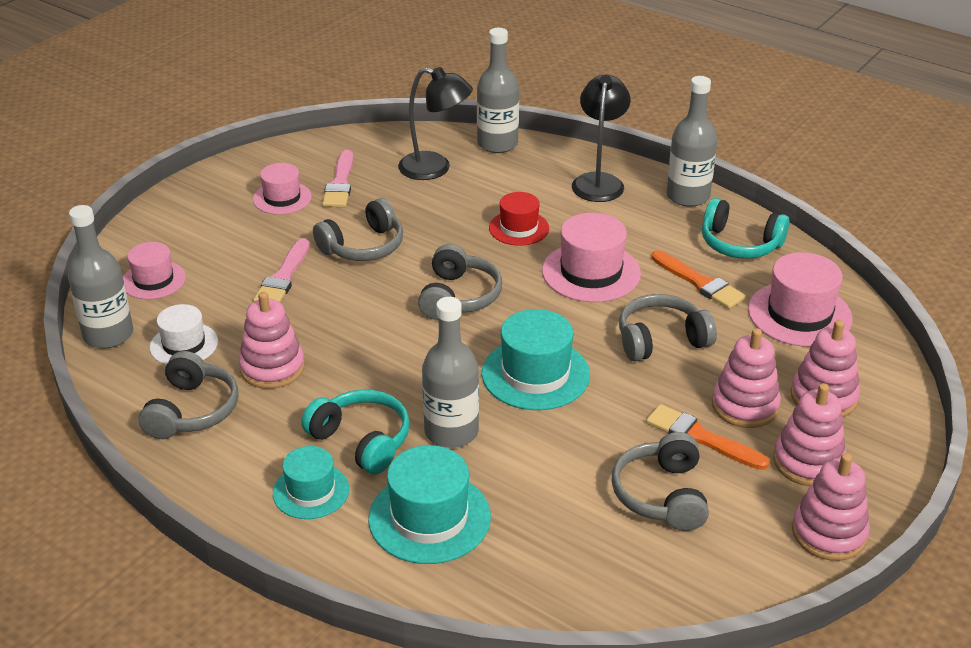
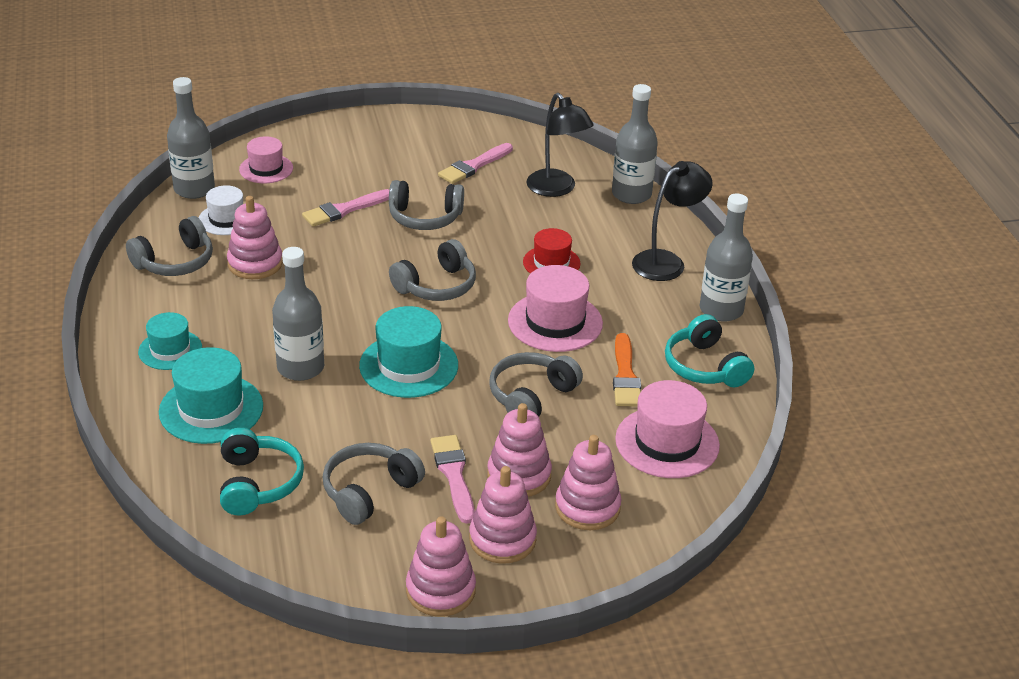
camera: 40 degrees right, 0 degrees up
(282, 198) = (420, 156): pink hat -> none
(362, 440) = (241, 339): turquoise headphones -> turquoise headphones (258, 483)
(661, 340) = (531, 396): grey headphones -> grey headphones turned 75 degrees counterclockwise
(701, 437) = (453, 475): orange brush -> pink brush

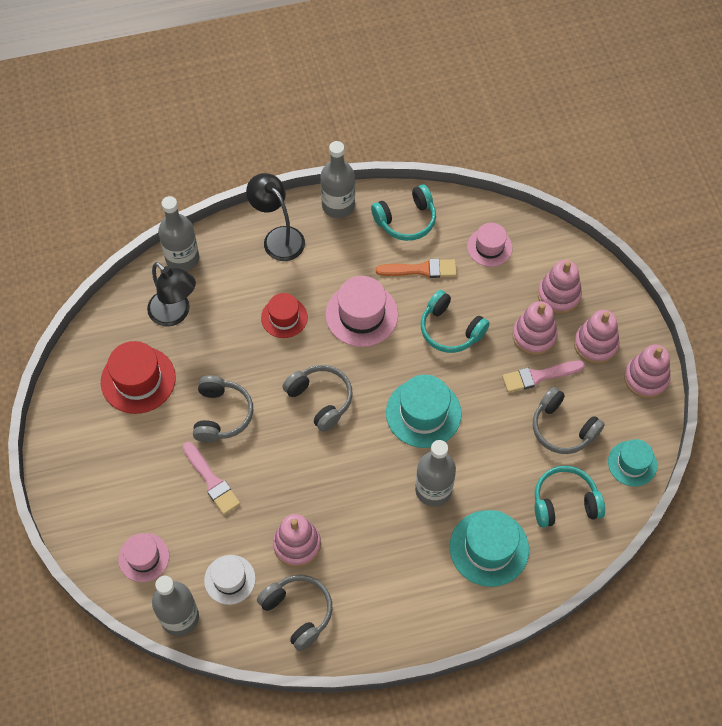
camera: 90 degrees left, 25 degrees up
(170, 350) = (420, 592): turquoise hat -> turquoise hat (632, 463)
(474, 166) = (138, 380): pink brush -> red hat
(531, 396) = (450, 329): grey headphones -> turquoise headphones
(556, 189) = (175, 314): black lamp -> black lamp turned 75 degrees clockwise
(667, 442) = (489, 247): pink hat -> pink hat, size x0.64

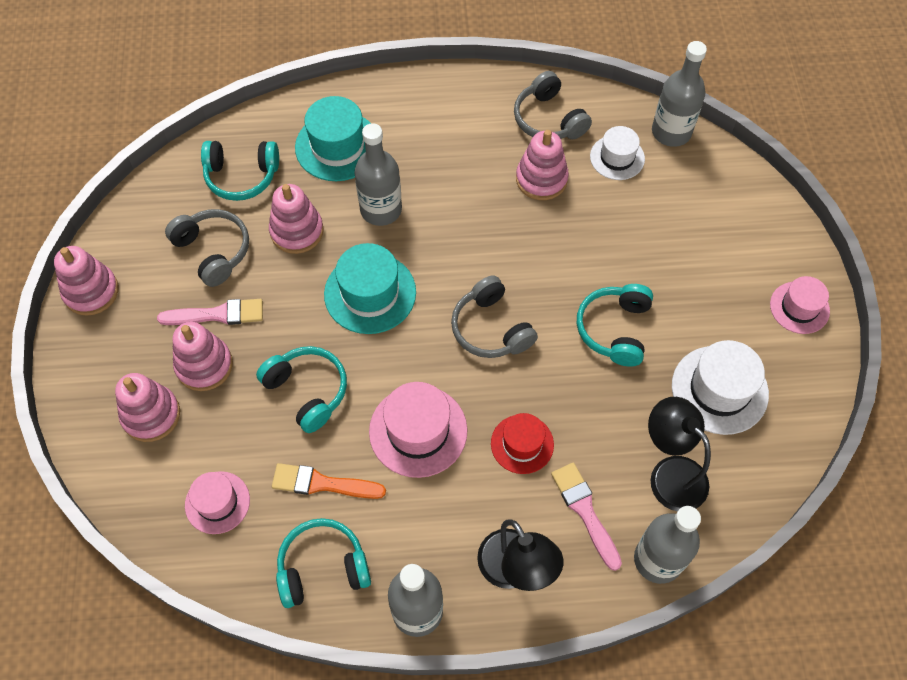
camera: 170 degrees left, 0 degrees up
(138, 380) = (719, 390): red hat -> white hat
(143, 557) = (709, 191): pink hat -> pink hat (799, 307)
(212, 481) = (631, 256): pink brush -> pink brush (585, 511)
(222, 414) = (614, 329): grey headphones -> turquoise headphones
(595, 344) = (132, 342): pink stacking toy -> pink stacking toy (297, 231)
(632, 463) = (151, 203): turquoise hat -> none

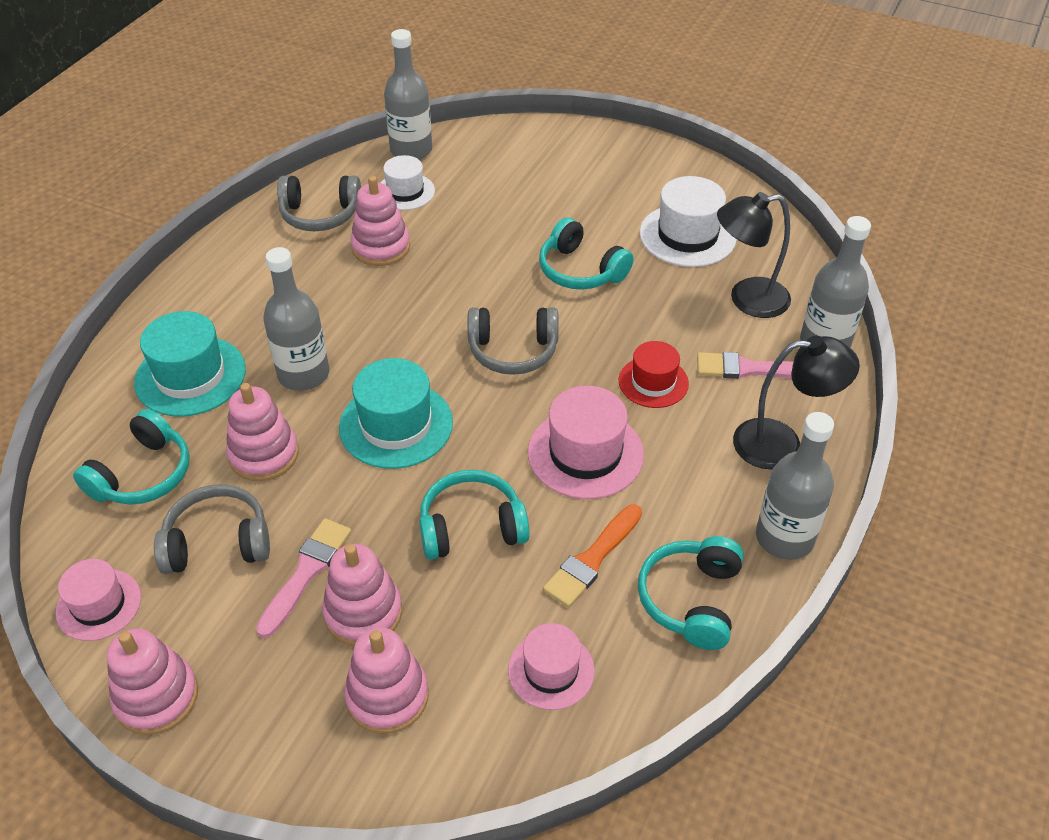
camera: 60 degrees left, 15 degrees down
(799, 307) = (644, 159): pink hat -> pink hat (99, 605)

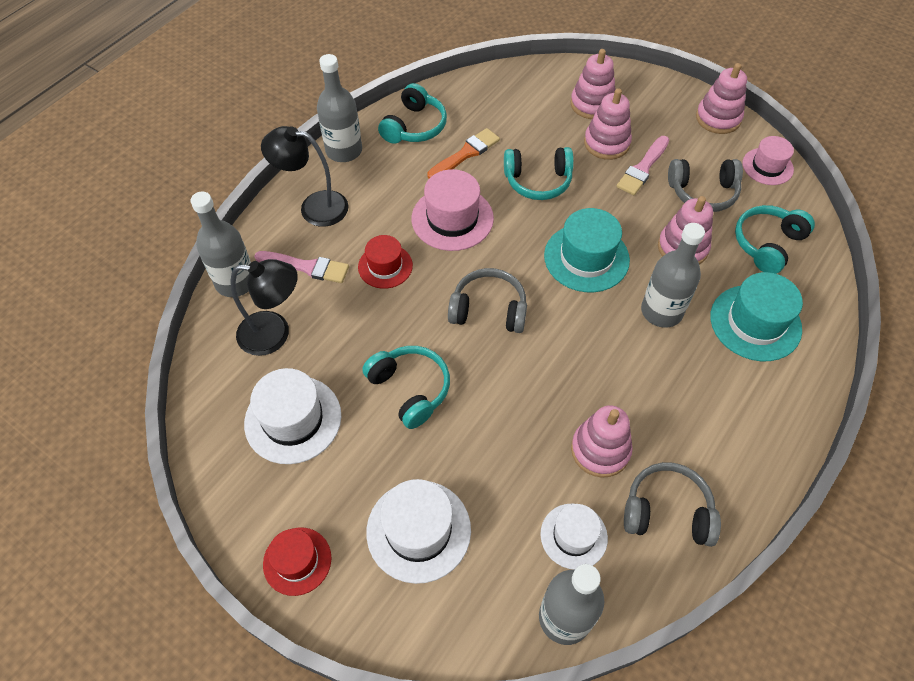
camera: 170 degrees left, 10 degrees up
(541, 181) = (418, 530): none -> white hat
(551, 670) = (503, 104): pink hat -> none
(635, 155) = (297, 561): none -> red hat

